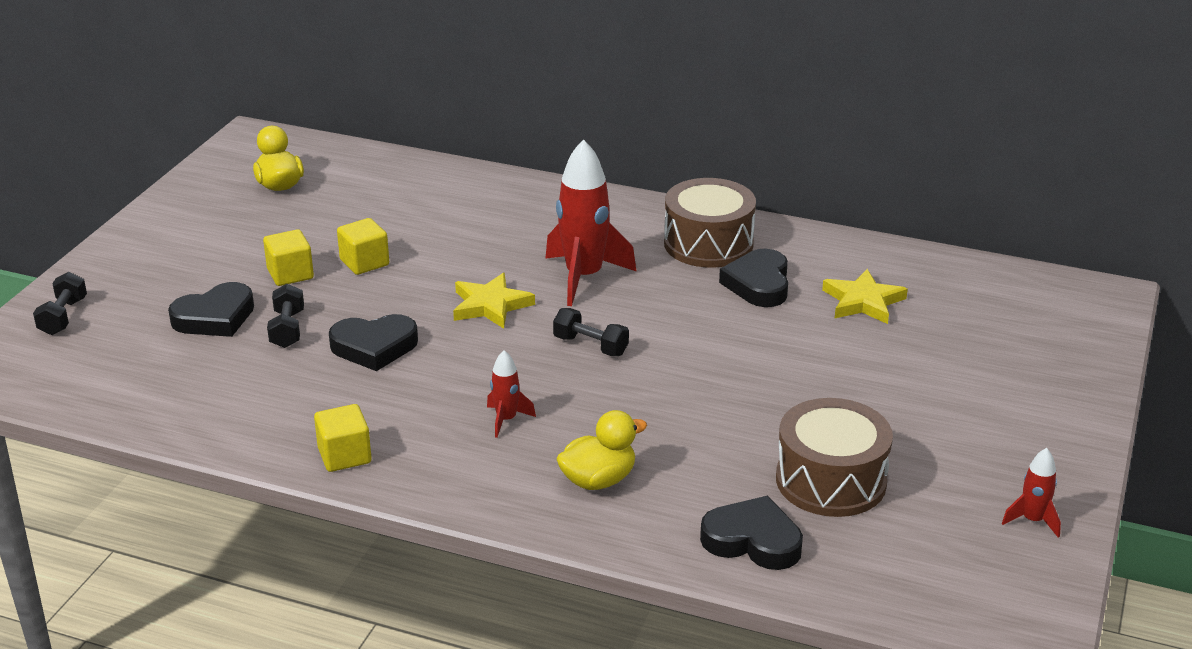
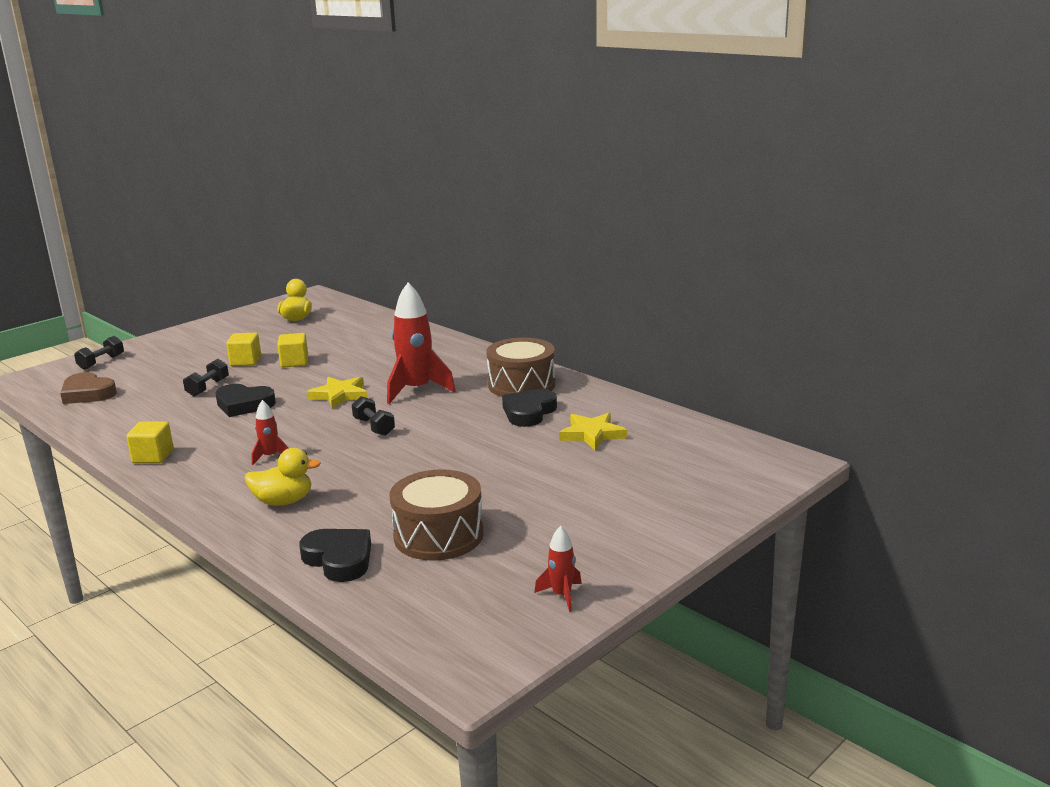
camera: 25 degrees right, 10 degrees down
(113, 375) = (87, 393): none -> brown heart
(215, 317) = (177, 375): black heart -> none

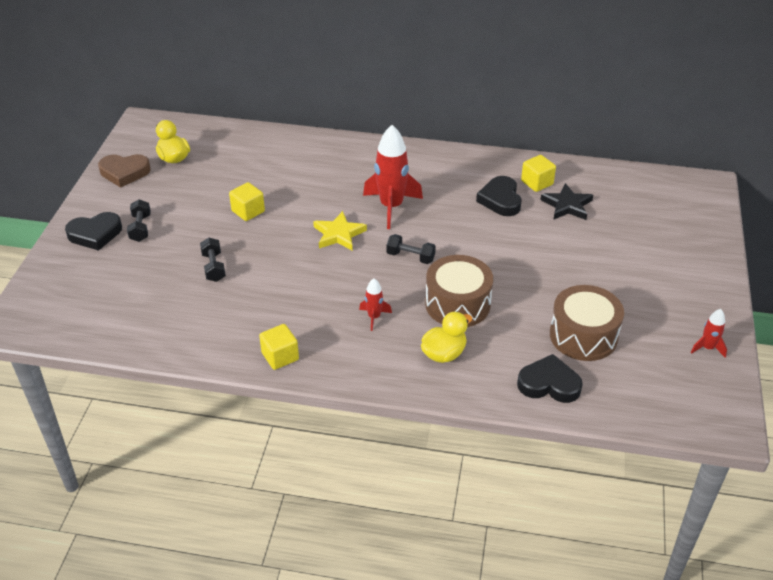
camera: 35 degrees left, 20 degrees up
(87, 393) = (109, 316): brown heart -> brown heart (124, 172)
(101, 362) = (61, 275): black dumbbell -> black dumbbell (140, 228)
(244, 404) = (274, 274): black heart -> black heart (95, 234)
(245, 361) = (202, 225): yellow cube -> yellow cube (537, 183)
(521, 385) = (461, 173): brown drum -> brown drum (457, 304)
(592, 434) = (567, 205): yellow star -> black star

